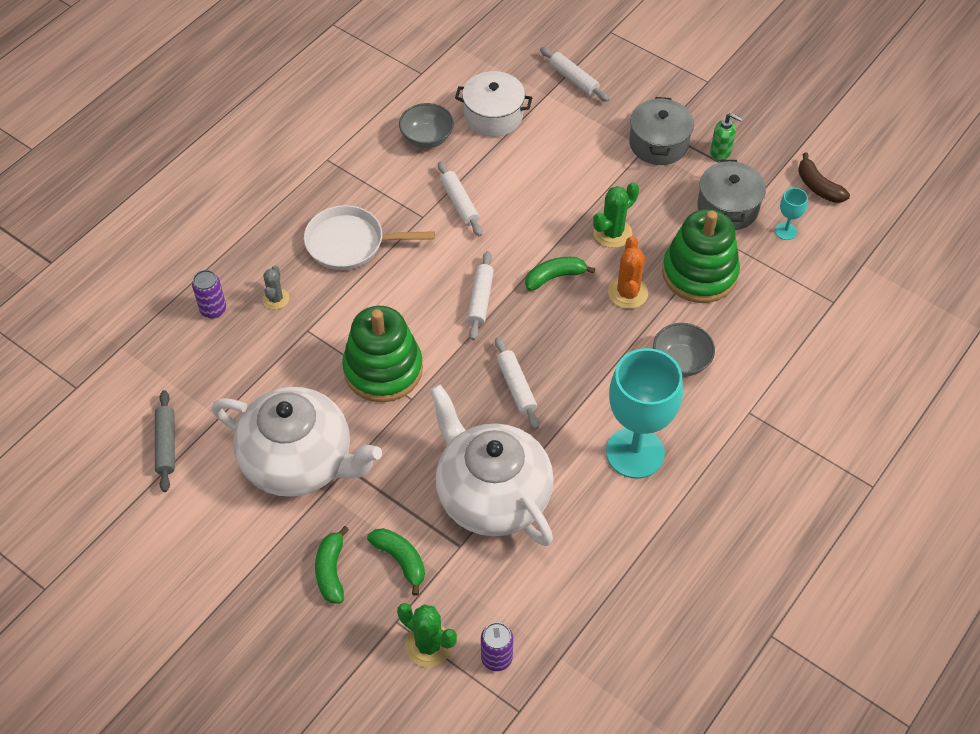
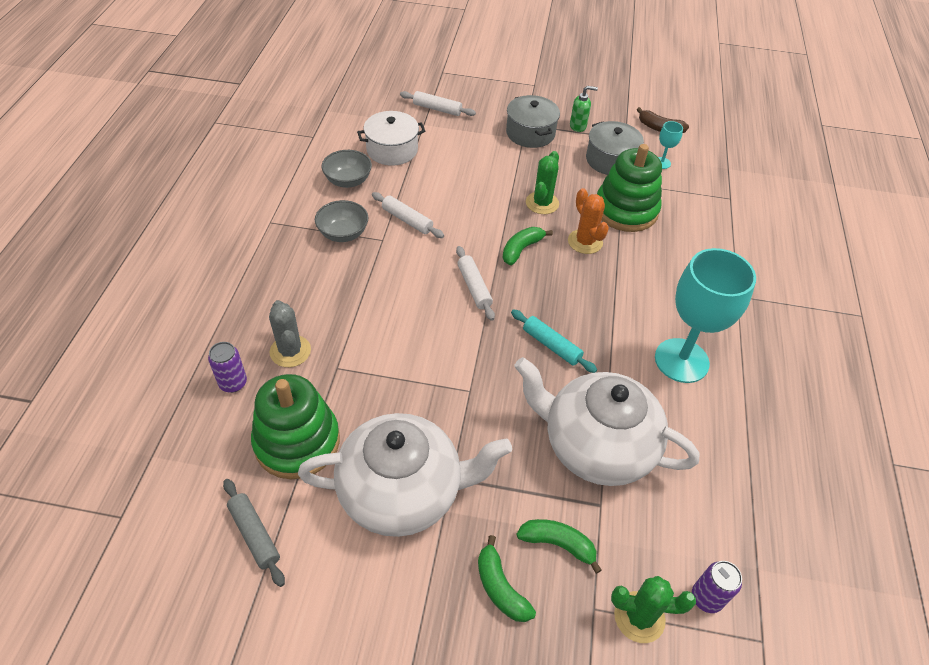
camera: 30 degrees left, 5 degrees down
(276, 299) = (290, 351): grey cactus -> grey cactus, size x1.51
(351, 243) = (332, 281): white pan -> none
(383, 369) = (428, 375): green stacking toy -> green stacking toy (297, 442)
(516, 387) = (551, 345): white rolling pin -> turquoise rolling pin
(681, 361) = (661, 277): grey bowl -> grey bowl (343, 233)

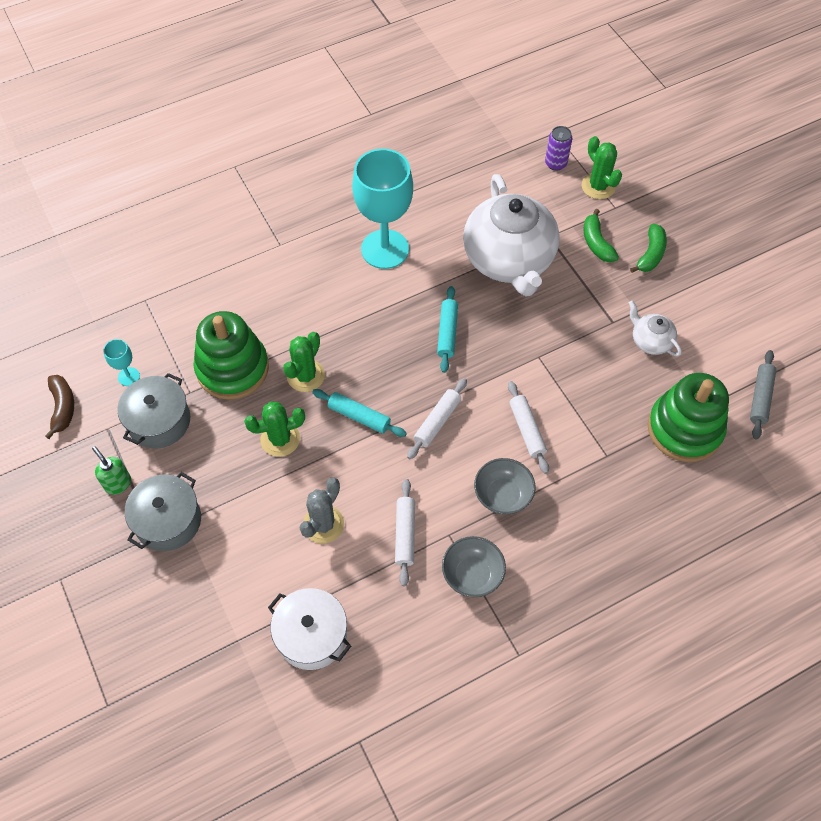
camera: 125 degrees left, 10 degrees up
(233, 383) = (690, 513): purple can -> none
(290, 351) = (626, 500): grey cactus -> grey cactus (323, 524)
(348, 181) = (398, 636): grey bowl -> grey bowl (502, 495)
(402, 492) = (650, 341): white teapot -> white teapot, size x0.44
(437, 109) = (195, 649): white rolling pin -> white rolling pin (527, 430)
(521, 249) = (359, 416): green banana -> turquoise rolling pin
(585, 242) = (306, 376): orange cactus -> green cactus

